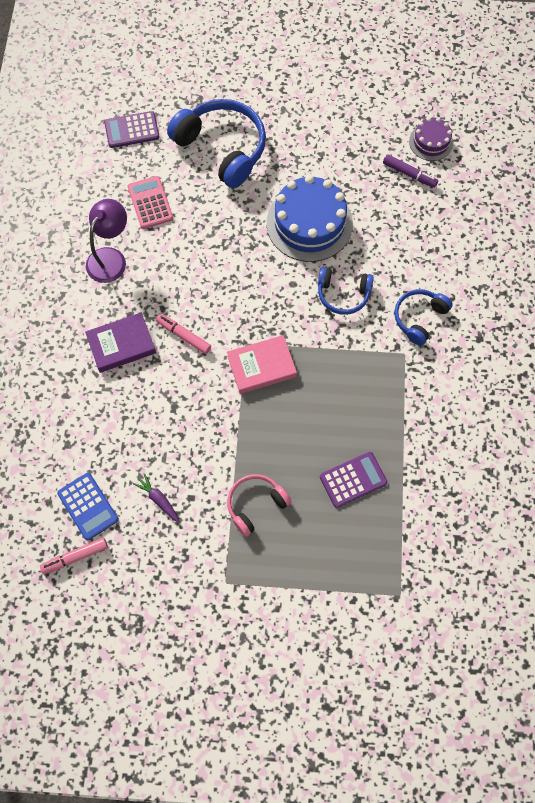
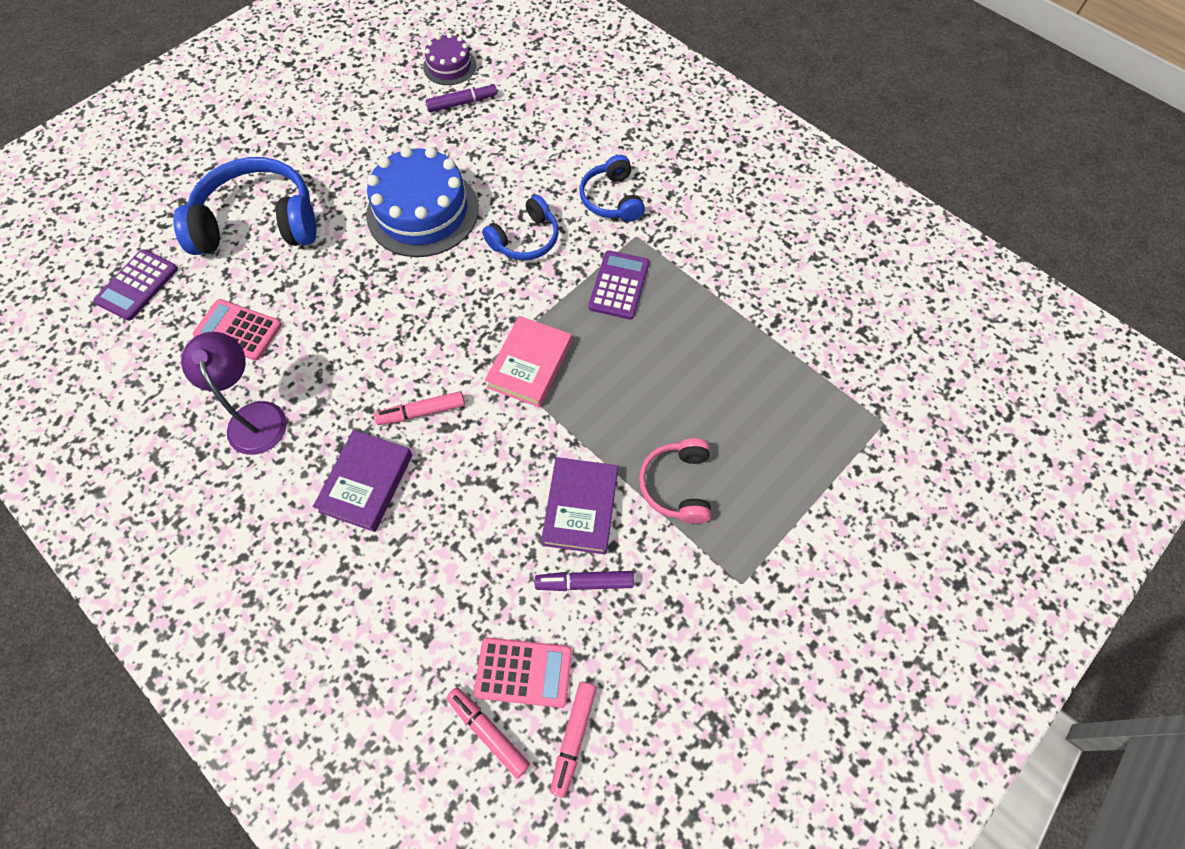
camera: 50 degrees left, 5 degrees down
(46, 514) = (489, 732): none -> pink marker
(88, 506) = (523, 672): blue calculator -> pink calculator
(158, 499) = (585, 583): purple carrot -> purple marker
(198, 463) = (580, 508): none -> purple book
(353, 480) = (727, 374): purple calculator -> purple calculator (619, 285)

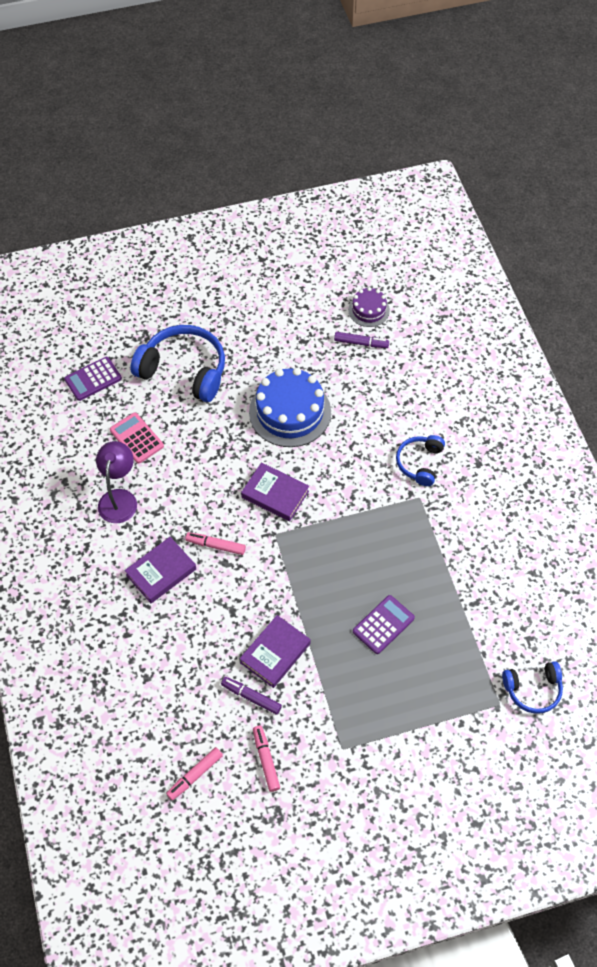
camera: 30 degrees right, 5 degrees down
(461, 313) = (275, 494): none -> purple book
(489, 732) = (152, 746): pink marker -> pink marker (266, 760)
(523, 672) = (188, 726): pink calculator -> none
(525, 239) = (345, 464): blue headphones -> blue headphones (533, 690)
(530, 365) = (297, 549): pink book -> none
(619, 285) = (386, 526): purple calculator -> purple calculator (383, 625)
(677, 485) = (341, 671): pink headphones -> none

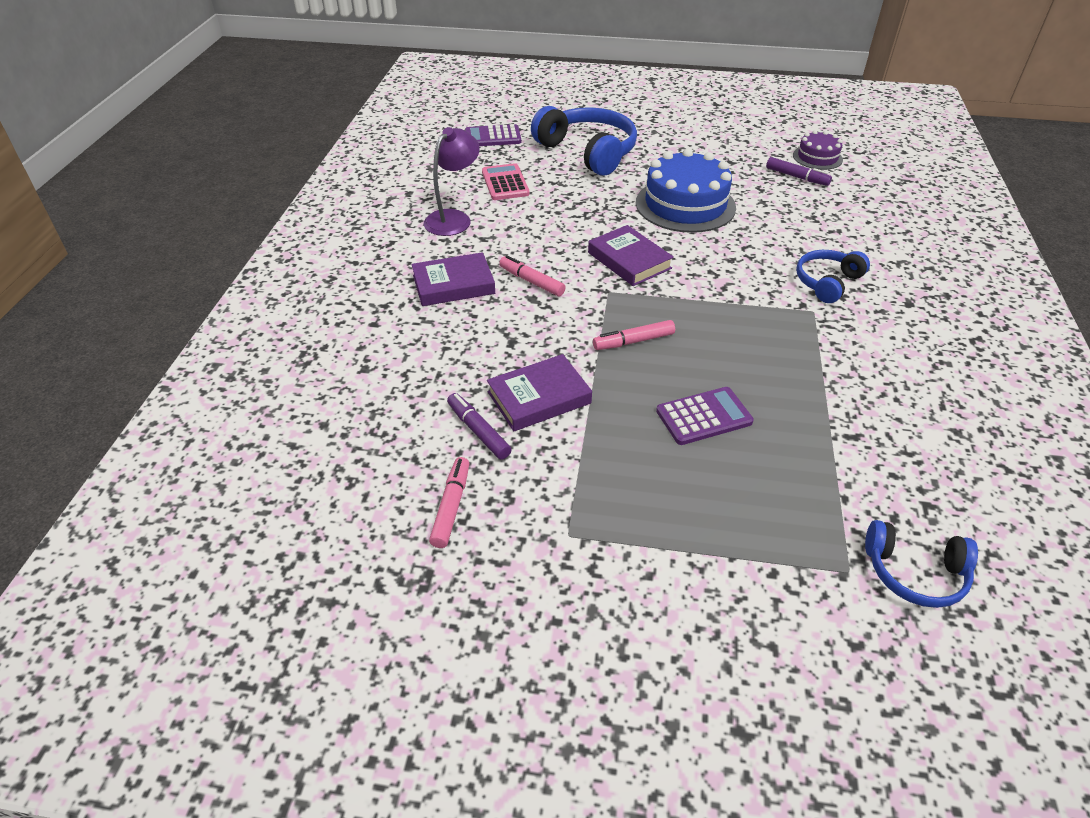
camera: 25 degrees right, 15 degrees down
(195, 775) = (346, 487): pink marker -> pink marker (634, 341)

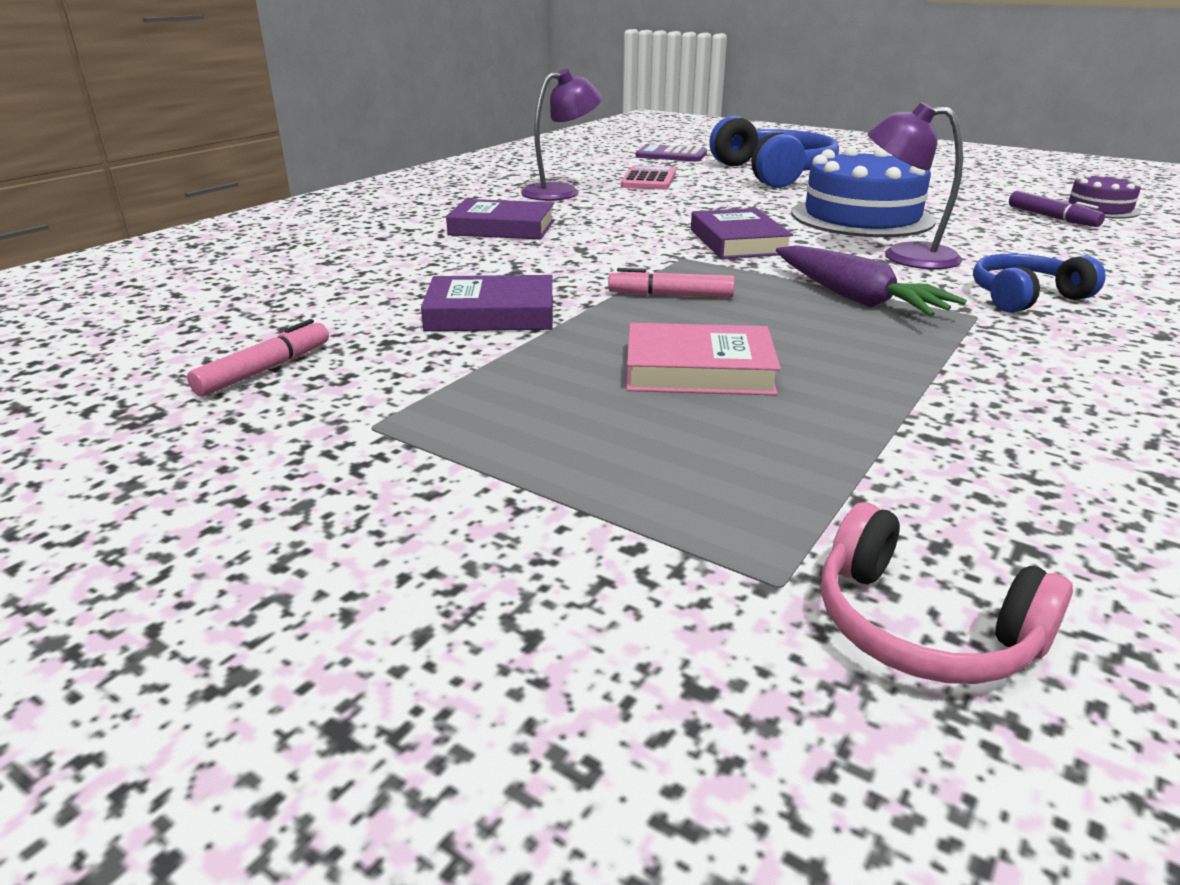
camera: 25 degrees right, 15 degrees down
(478, 431) = (382, 323): purple marker -> none
(532, 282) = (595, 238): pink marker -> none
(704, 417) = (698, 370): purple calculator -> pink book
(739, 251) = (904, 256): none -> purple lamp
(740, 311) = (855, 298): none -> purple carrot
(915, 573) = (922, 627): blue headphones -> pink headphones

